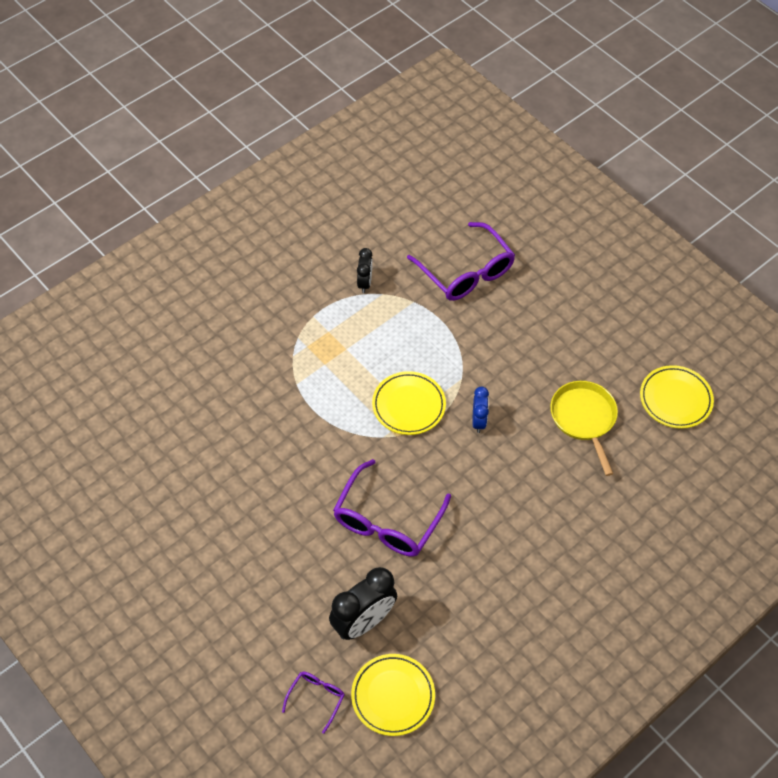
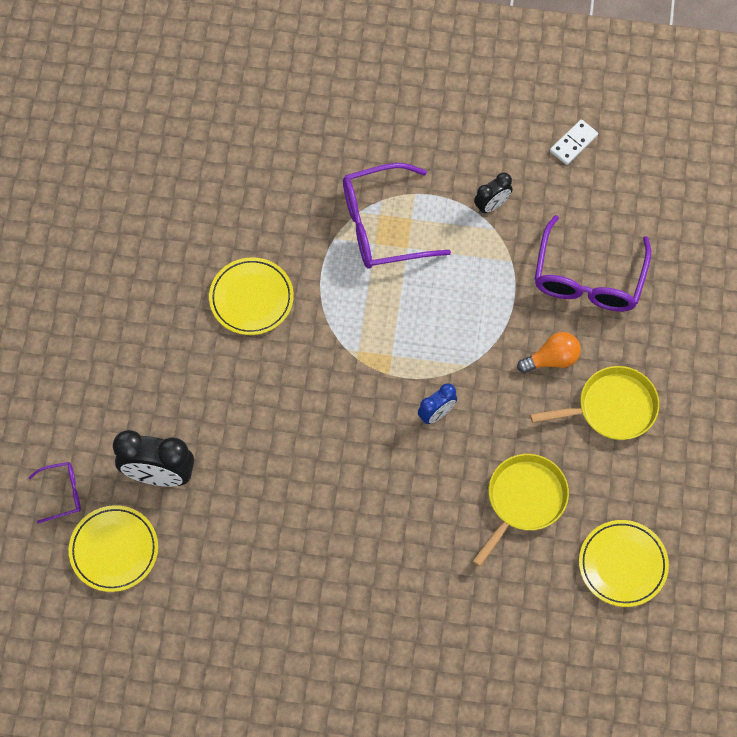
camera: 50 degrees right, 10 degrees up
(368, 211) = (573, 143): none -> white domino
(387, 521) = (268, 418): purple glasses -> purple glasses (382, 225)
(408, 405) = (398, 344): yellow plate -> yellow plate (251, 298)
(502, 331) = (552, 359): none -> orange light bulb
(565, 325) = (612, 408): none -> yellow pan

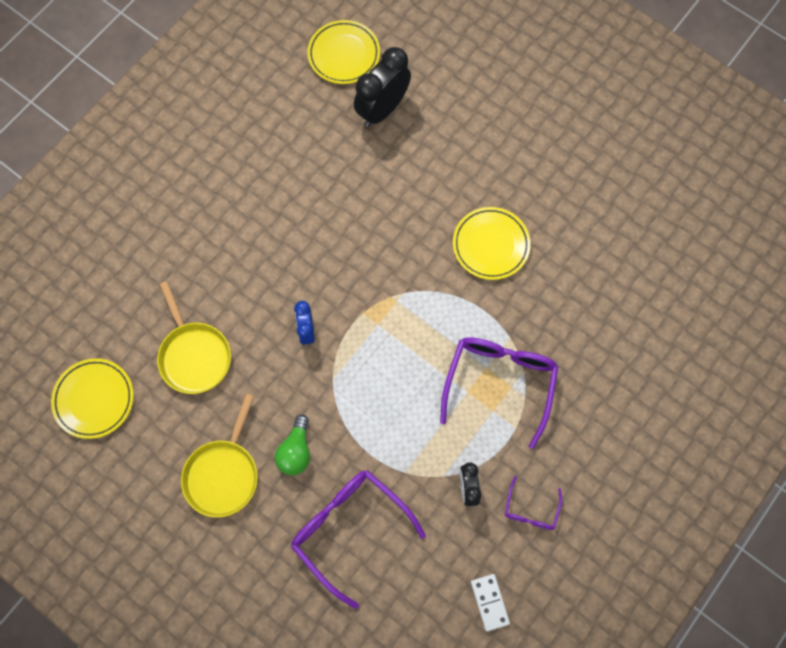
camera: 120 degrees right, 5 degrees up
(62, 493) = (408, 42): purple glasses -> purple glasses (530, 510)
(552, 359) = (296, 451): orange light bulb -> green light bulb

